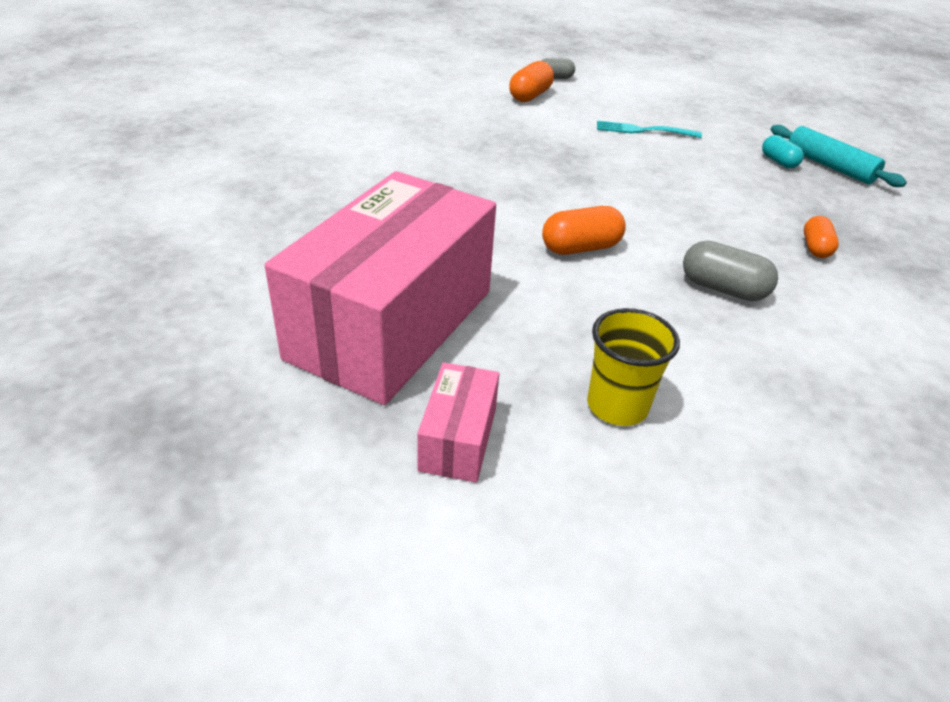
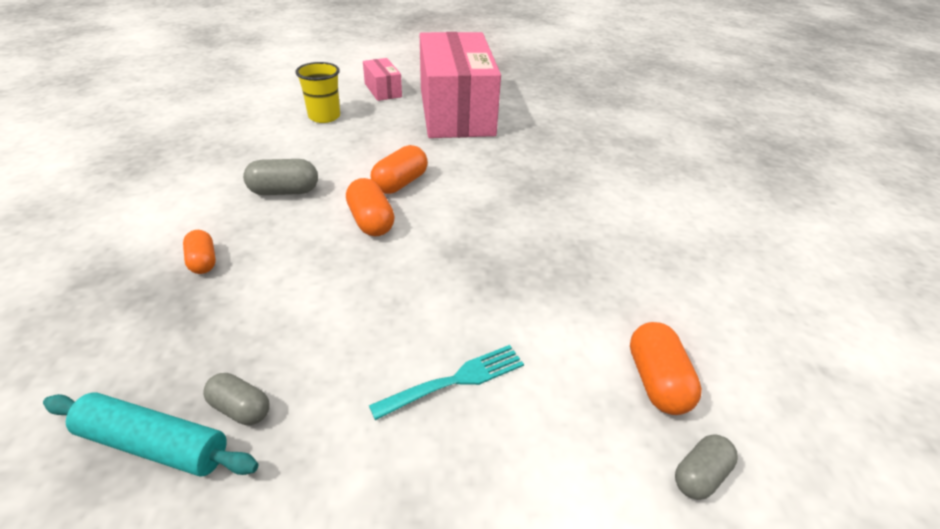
camera: 145 degrees right, 0 degrees up
(640, 224) = (371, 221): none -> orange capsule
(778, 162) = (240, 408): turquoise capsule -> grey capsule

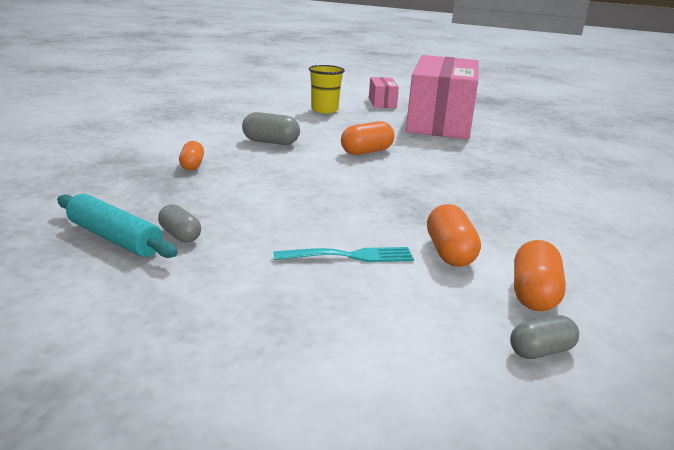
camera: 20 degrees right, 15 degrees down
(371, 221) = (330, 167): orange capsule -> orange capsule (449, 253)

